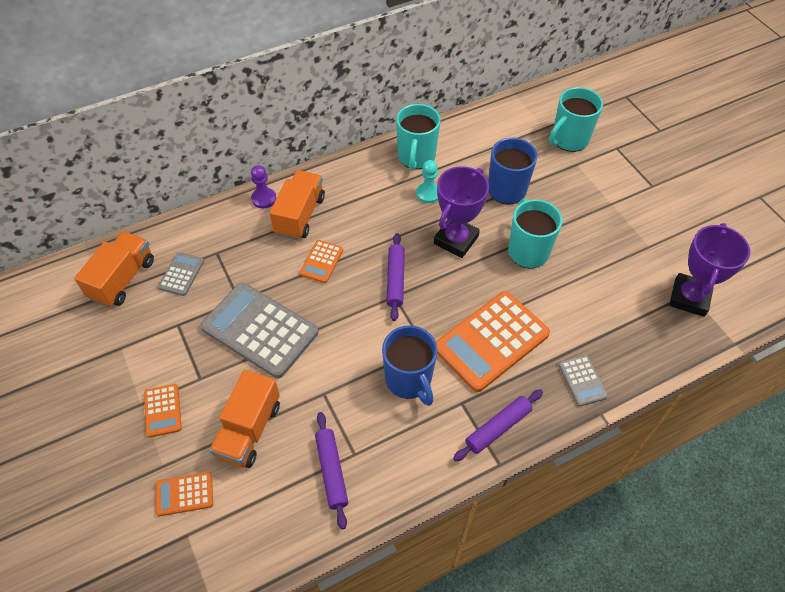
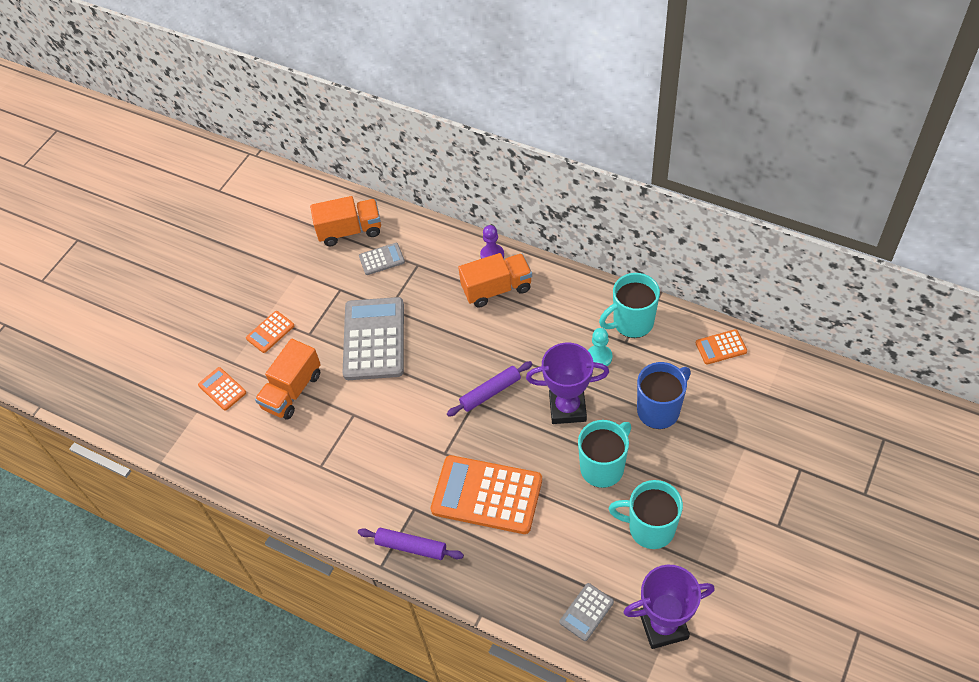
camera: 60 degrees right, 0 degrees up
(249, 430) = (292, 391): orange truck -> orange truck turned 45 degrees counterclockwise
(321, 261) = (465, 333): orange calculator -> orange calculator (721, 347)
(331, 471) = (297, 461): purple rolling pin -> none
(409, 380) = (406, 461): blue mug -> none
(569, 140) = (770, 424): turquoise mug -> turquoise mug (650, 528)
(582, 380) = (502, 583): grey calculator -> grey calculator (586, 612)

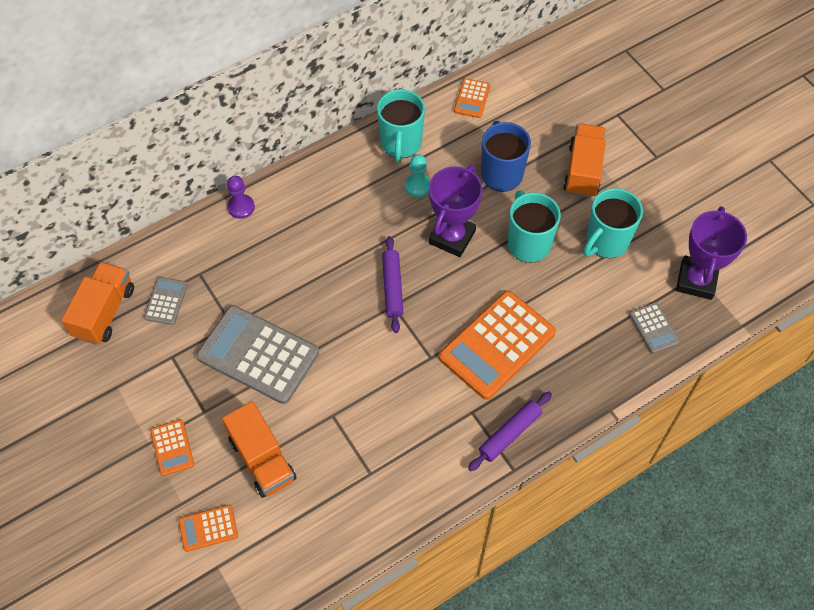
camera: 65 degrees left, 5 degrees up
(497, 289) = (282, 223): orange truck -> orange truck (583, 171)

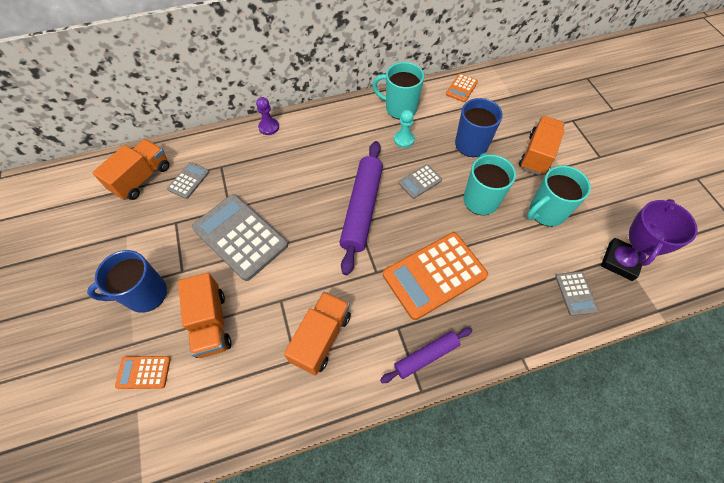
camera: 15 degrees right, 0 degrees up
(172, 448) = (145, 294): orange calculator -> blue mug
(391, 443) = (321, 337): none -> orange truck
(392, 287) = (362, 209): purple rolling pin -> purple rolling pin, size x1.75
(401, 144) = (400, 108): turquoise mug -> turquoise mug turned 90 degrees clockwise
(452, 237) = (420, 181): purple trophy -> grey calculator

